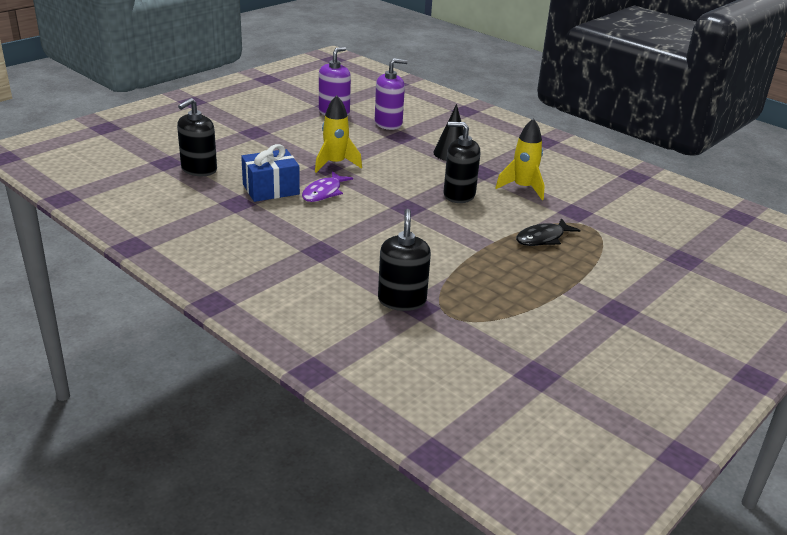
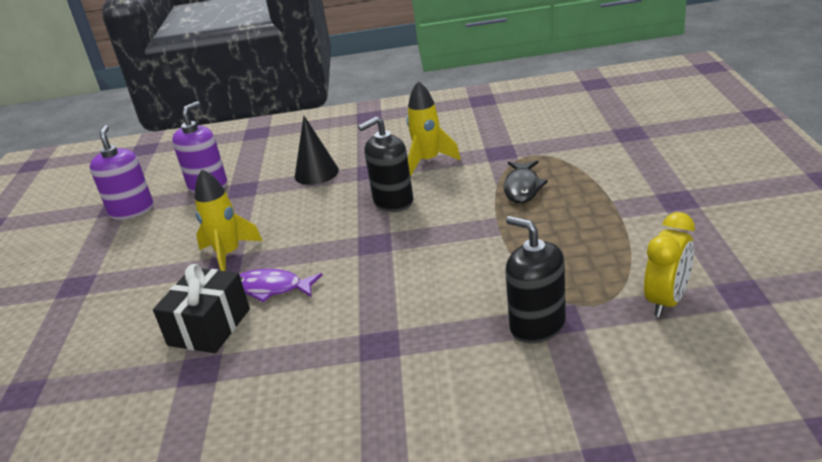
camera: 40 degrees left, 0 degrees up
(199, 169) = (81, 370): black soap dispenser -> none
(271, 189) = (209, 327): blue gift -> black gift
(324, 192) = (271, 288): purple fish -> purple fish turned 120 degrees clockwise
(488, 344) = (667, 301): none -> yellow clock

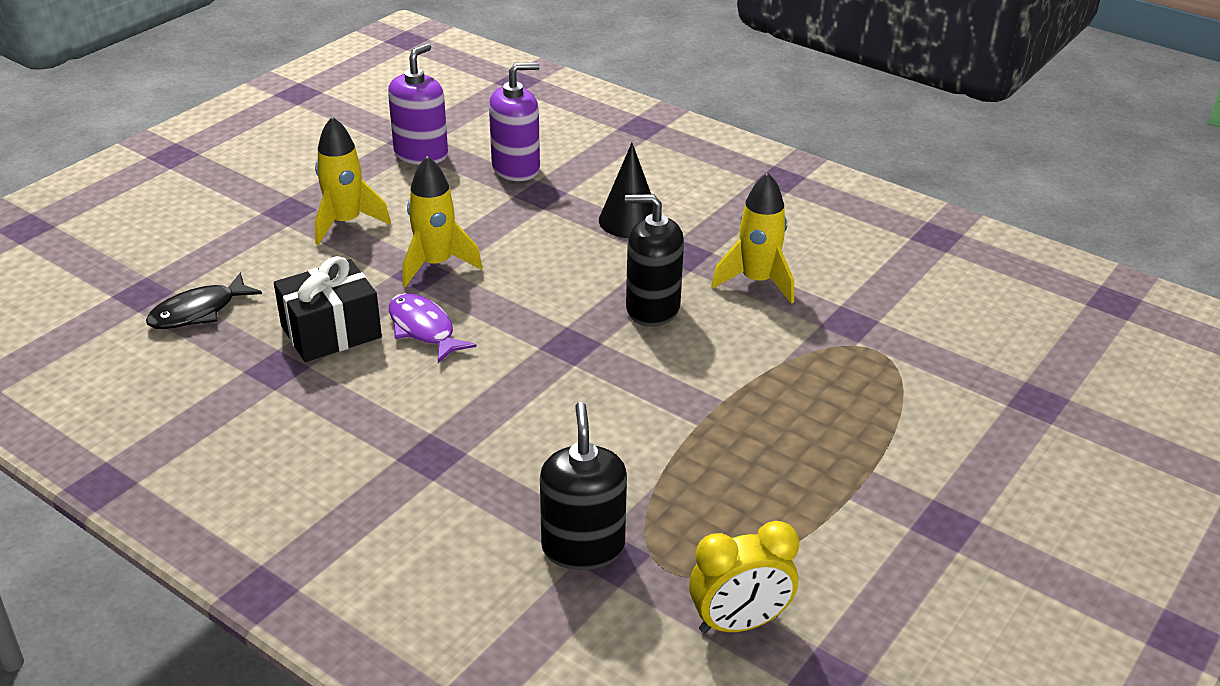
camera: 35 degrees right, 5 degrees up
(130, 269) = (346, 223): none -> yellow rocket
(522, 188) = (802, 385): black fish -> black fish (198, 312)

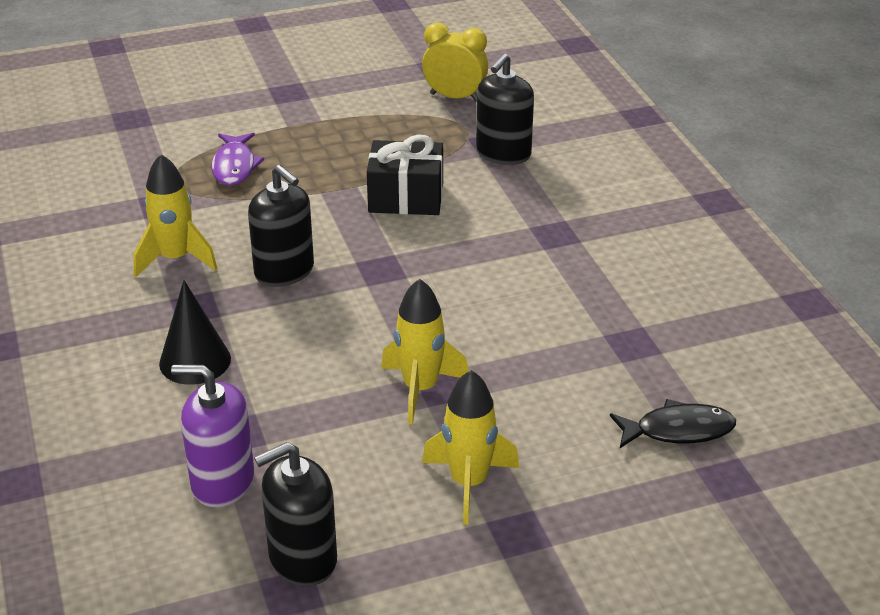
camera: 145 degrees left, 0 degrees up
(331, 332) = (566, 358): black gift -> black gift (406, 197)
(421, 154) = (302, 559): purple soap dispenser -> black soap dispenser
(423, 329) = (485, 329): purple fish -> purple fish (235, 167)

